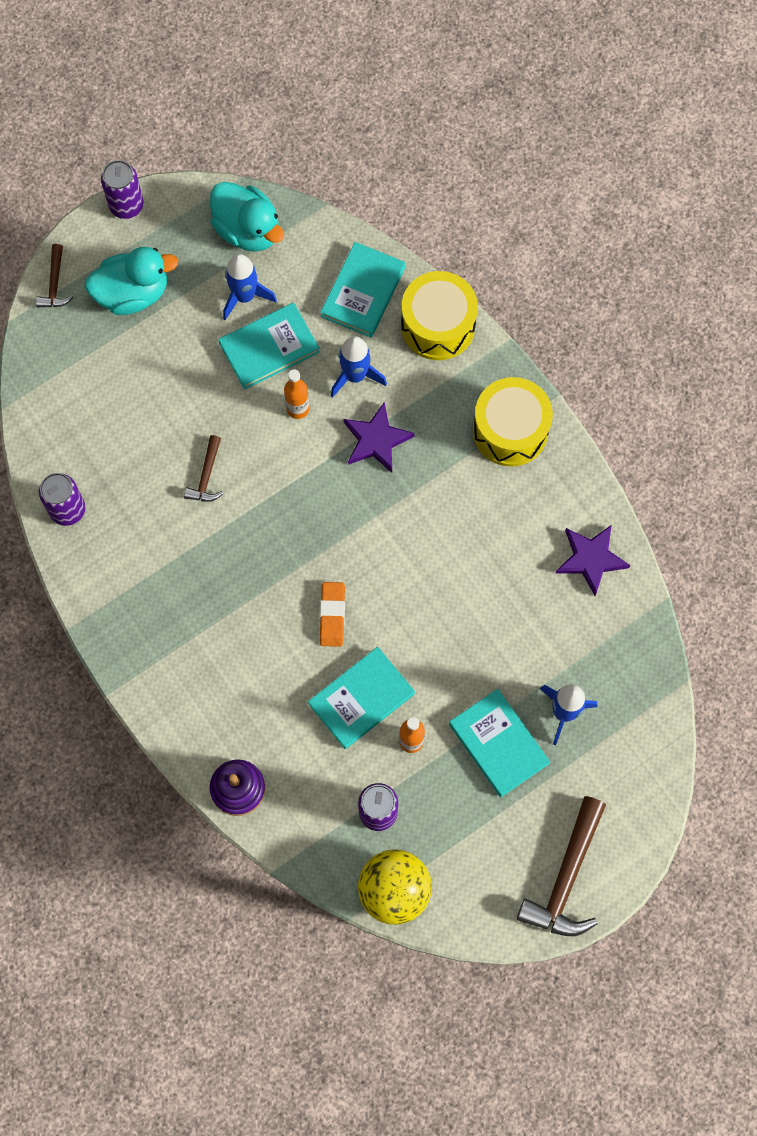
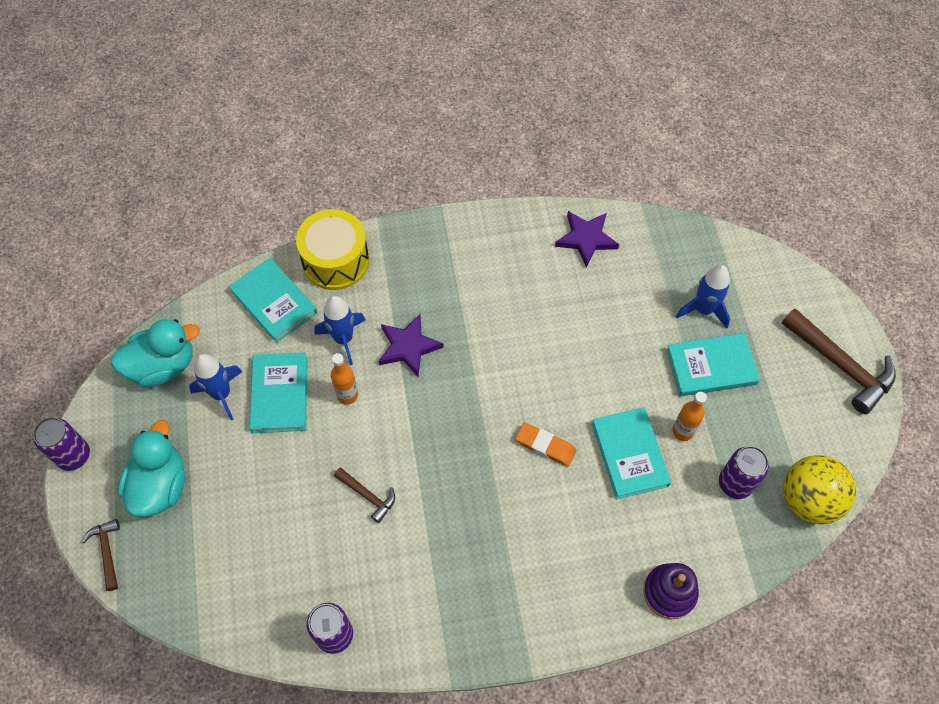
camera: 65 degrees left, 10 degrees down
(55, 284) = (107, 552): brown hammer -> brown hammer turned 135 degrees counterclockwise
(510, 430) = (452, 248): yellow drum -> none

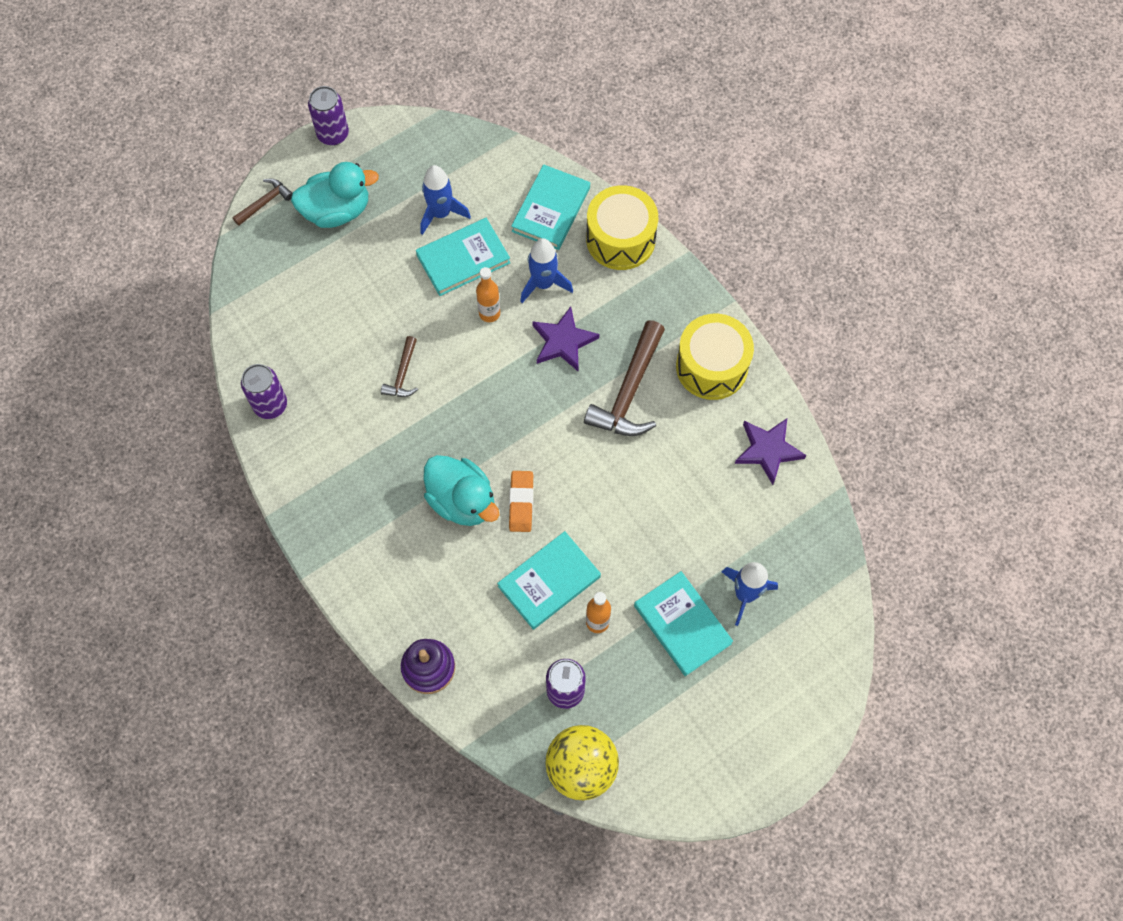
camera: 65 degrees right, 5 degrees up
(163, 366) = (444, 155): turquoise duck -> turquoise duck (462, 501)
(492, 246) = (711, 366): none -> yellow drum
(840, 365) = (751, 755): brown hammer -> brown hammer (629, 391)

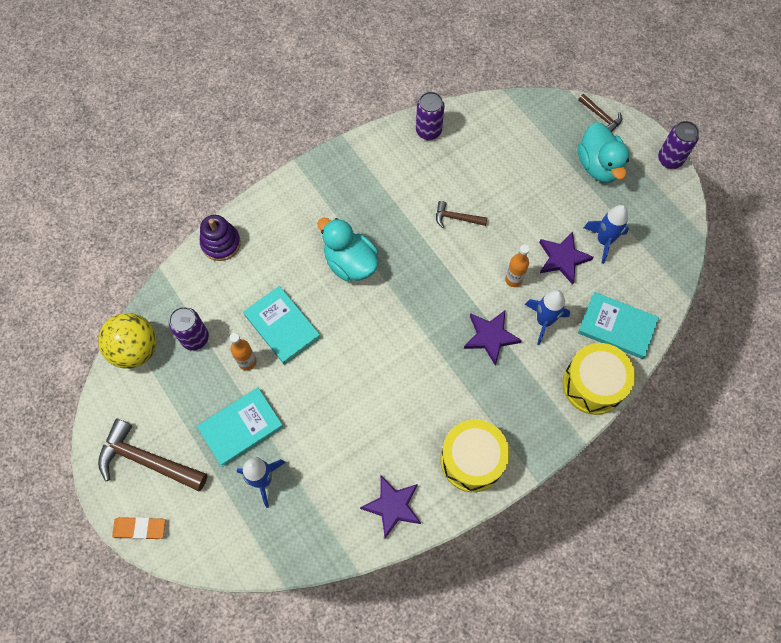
camera: 90 degrees right, 0 degrees up
(462, 501) = (350, 263): turquoise duck -> turquoise duck turned 90 degrees clockwise
(463, 259) = (562, 259): turquoise book -> purple star
(521, 503) = (348, 305): orange eraser -> orange eraser (140, 528)
(629, 391) = (446, 389): brown hammer -> brown hammer (147, 460)

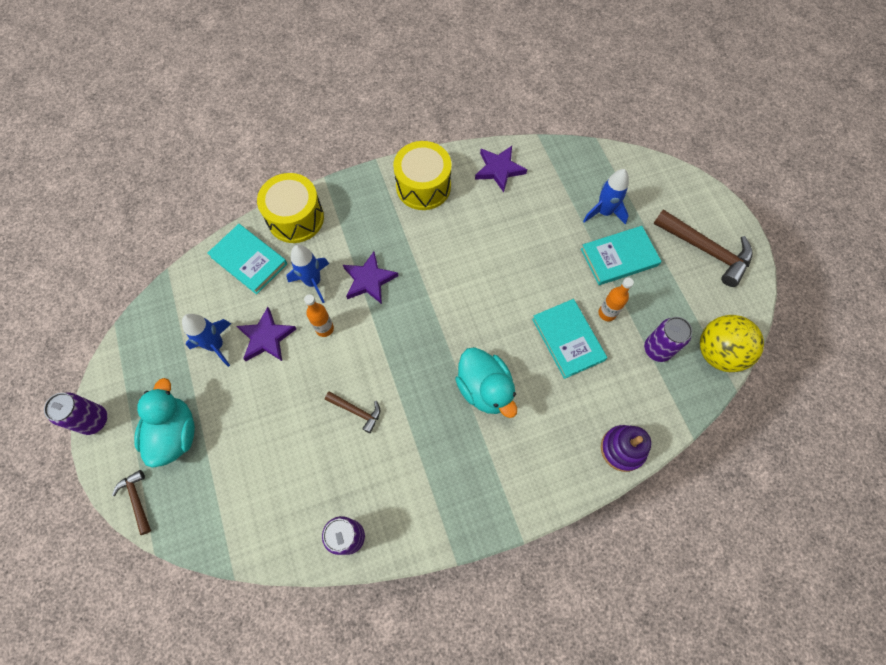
camera: 165 degrees left, 0 degrees up
(140, 528) = (712, 201): orange eraser -> none

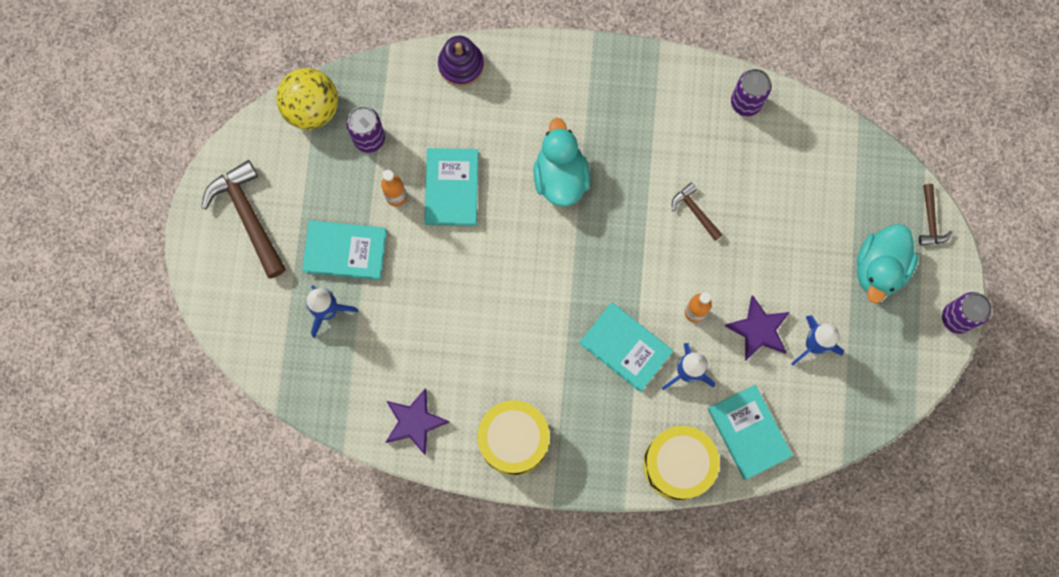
camera: 155 degrees left, 10 degrees up
(369, 280) = (625, 347): purple star -> turquoise book

